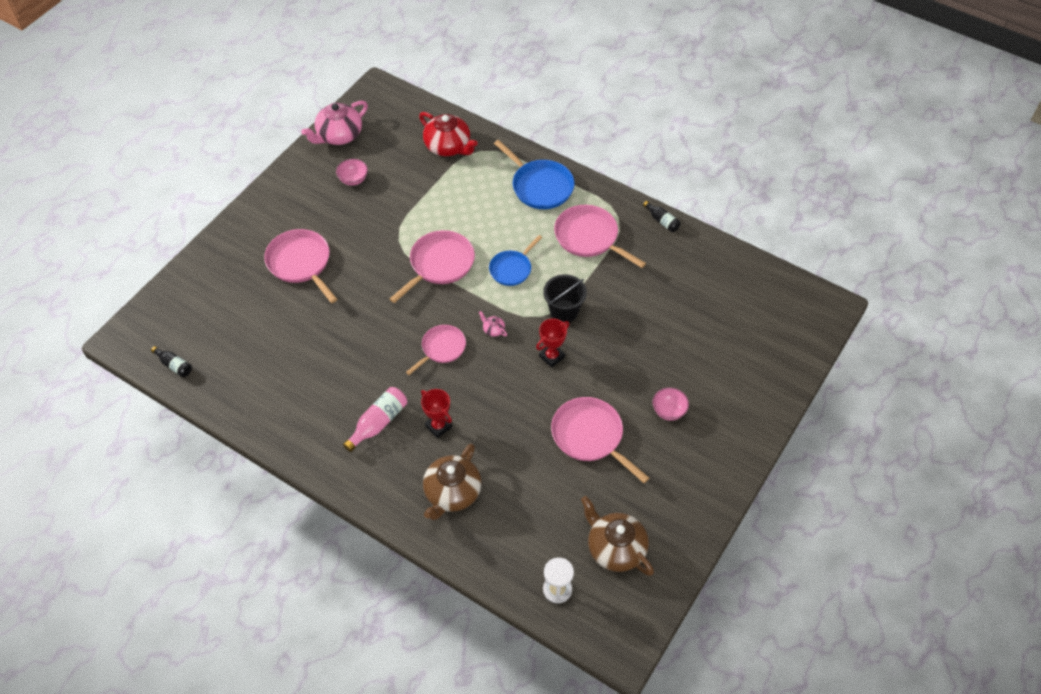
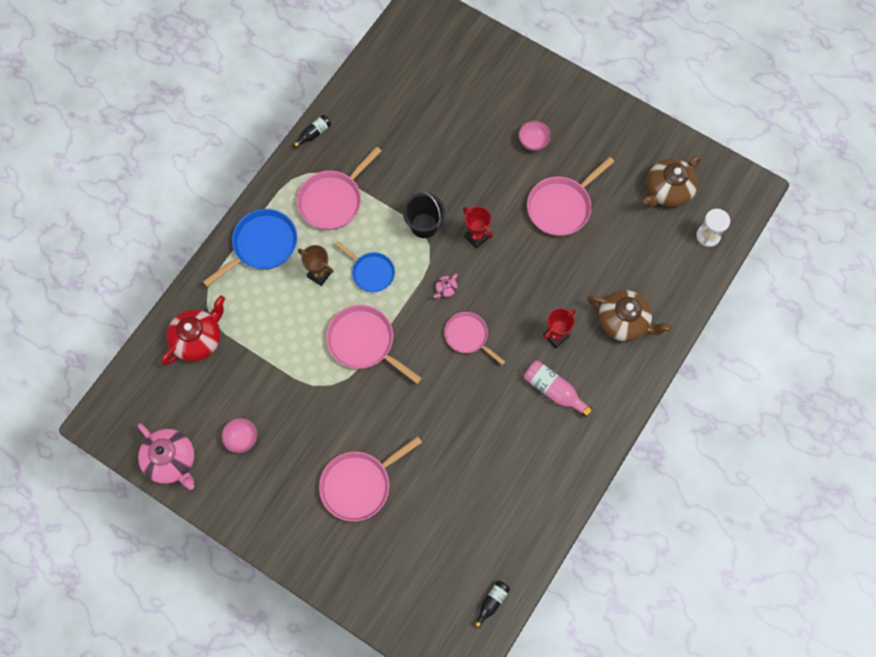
camera: 90 degrees left, 15 degrees up
(510, 229) = (319, 274): none -> brown trophy

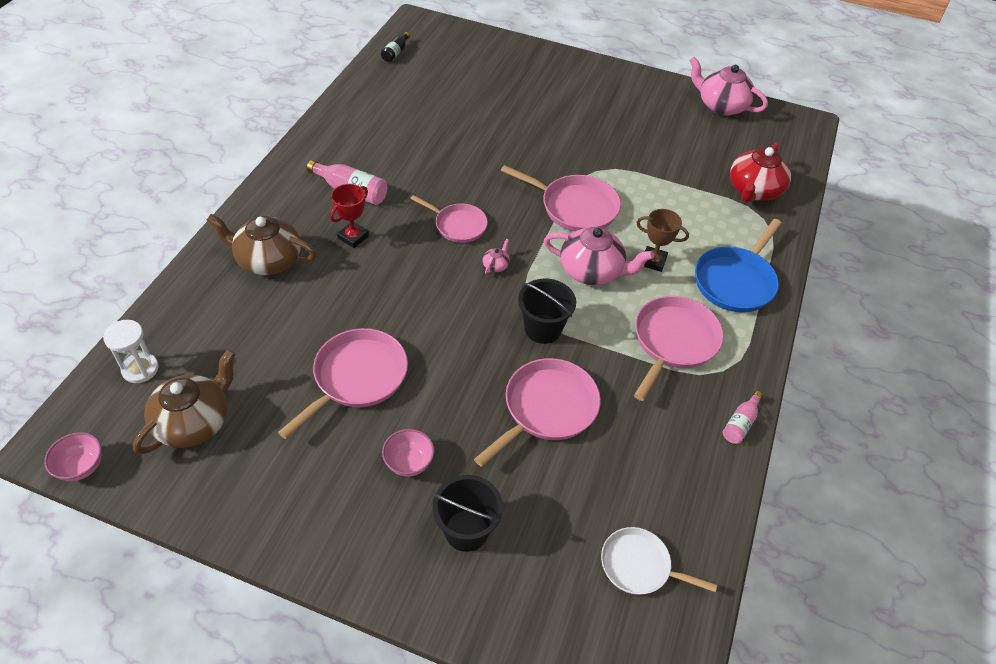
camera: 165 degrees right, 20 degrees down
(242, 438) = (665, 125): pink bowl -> pink bowl (81, 467)
(314, 134) = (740, 423): black bottle -> pink bottle
(359, 485) = (538, 107): pink pan -> pink pan (547, 408)
(371, 272) = (592, 271): blue pan -> pink teapot
(411, 63) = (639, 566): none -> white pan
(476, 237) = (470, 325): red trophy -> none
(505, 97) = (466, 530): none -> black bucket

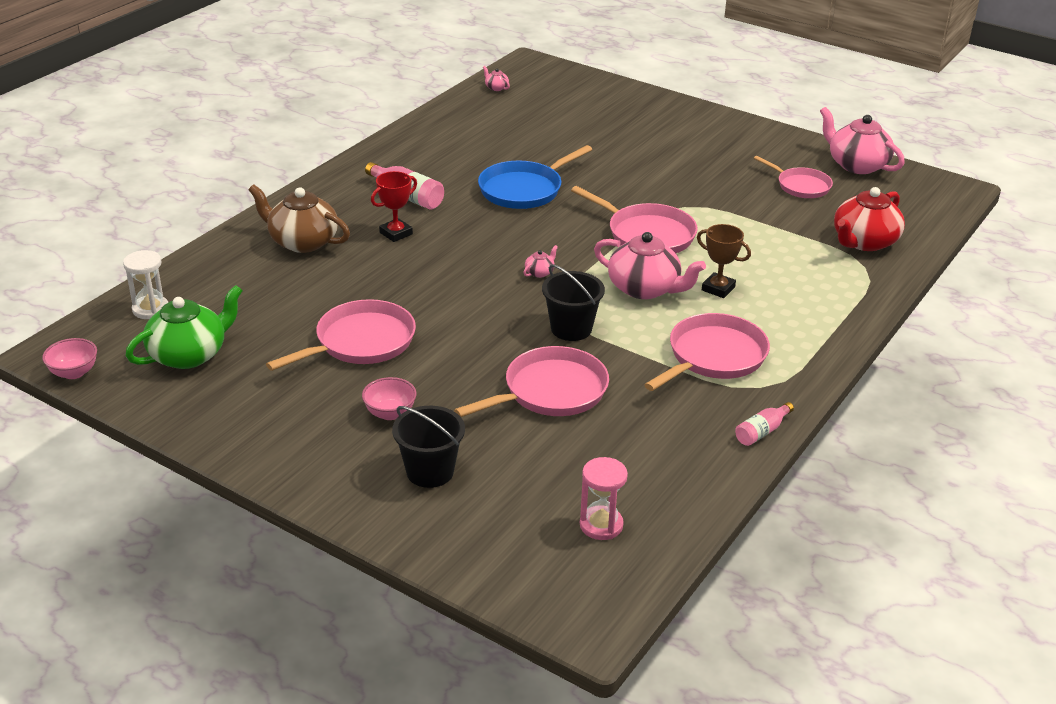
camera: 15 degrees right, 15 degrees down
(194, 422) = (189, 354): brown teapot -> green teapot
(395, 53) = (496, 88): black bottle -> pink teapot
(458, 225) = (511, 236): pink pan -> pink pan (801, 186)
(639, 566) = (601, 525): white pan -> pink hourglass
(736, 281) = (808, 316): blue pan -> blue pan (524, 190)

